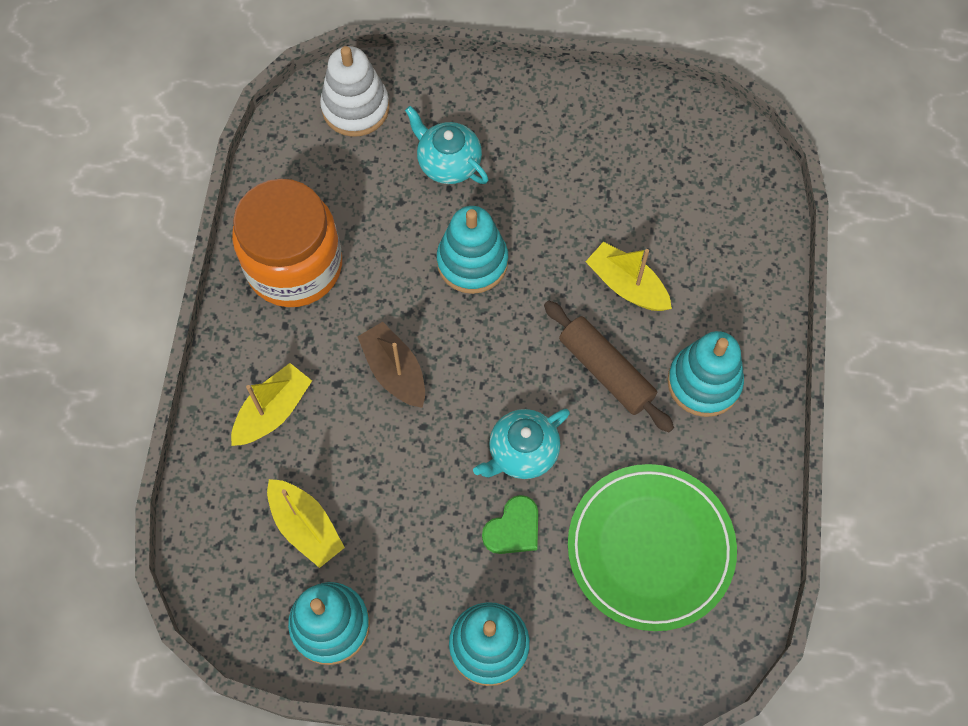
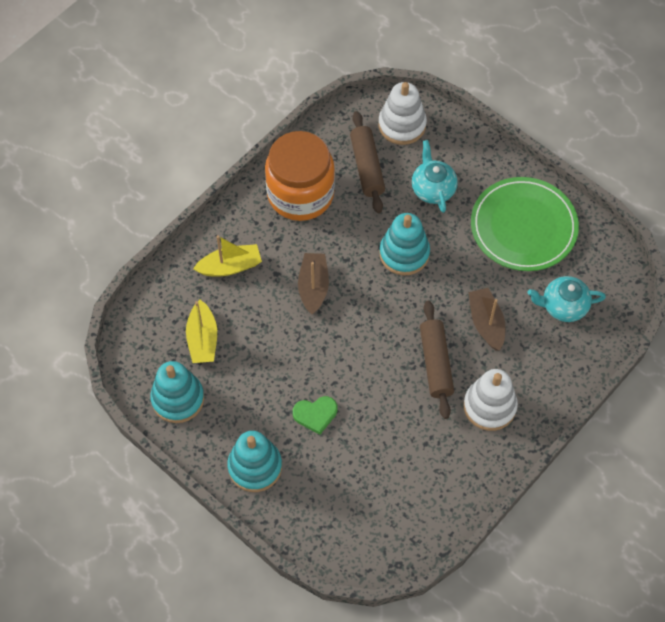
camera: 35 degrees right, 5 degrees down
(351, 184) = (367, 167): none -> brown rolling pin
(522, 452) = (352, 376): turquoise teapot -> turquoise teapot (563, 306)
(627, 285) = (486, 323): yellow boat -> brown boat
(650, 548) = (385, 476): green plate -> green plate (523, 227)
(704, 382) = (489, 406): turquoise stacking toy -> white stacking toy

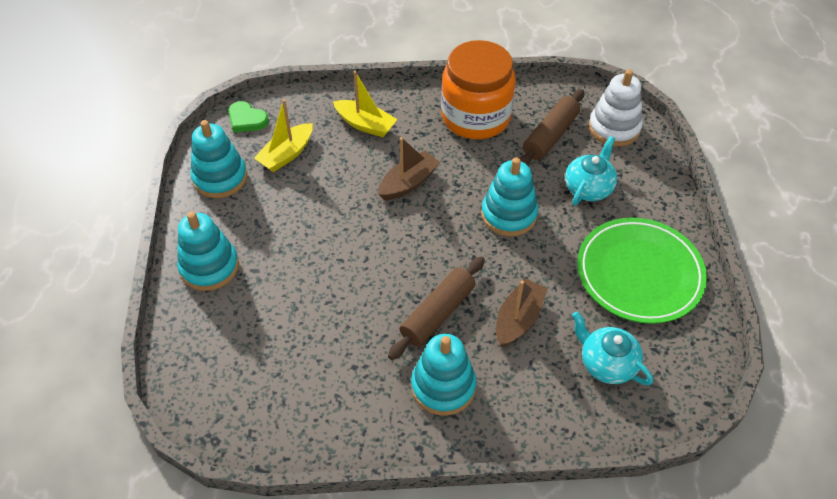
camera: 45 degrees right, 10 degrees down
(315, 414) = (298, 269): green heart -> green heart (246, 119)
(489, 406) = (443, 386): white stacking toy -> turquoise stacking toy

